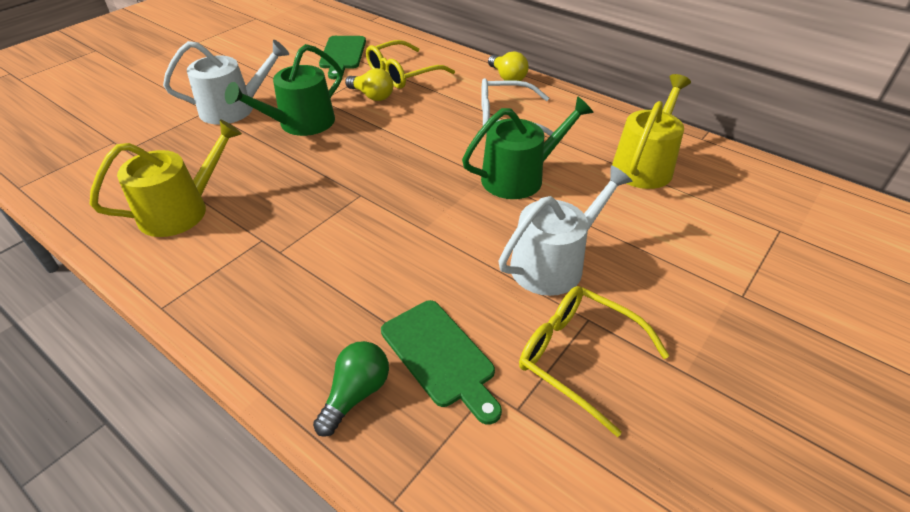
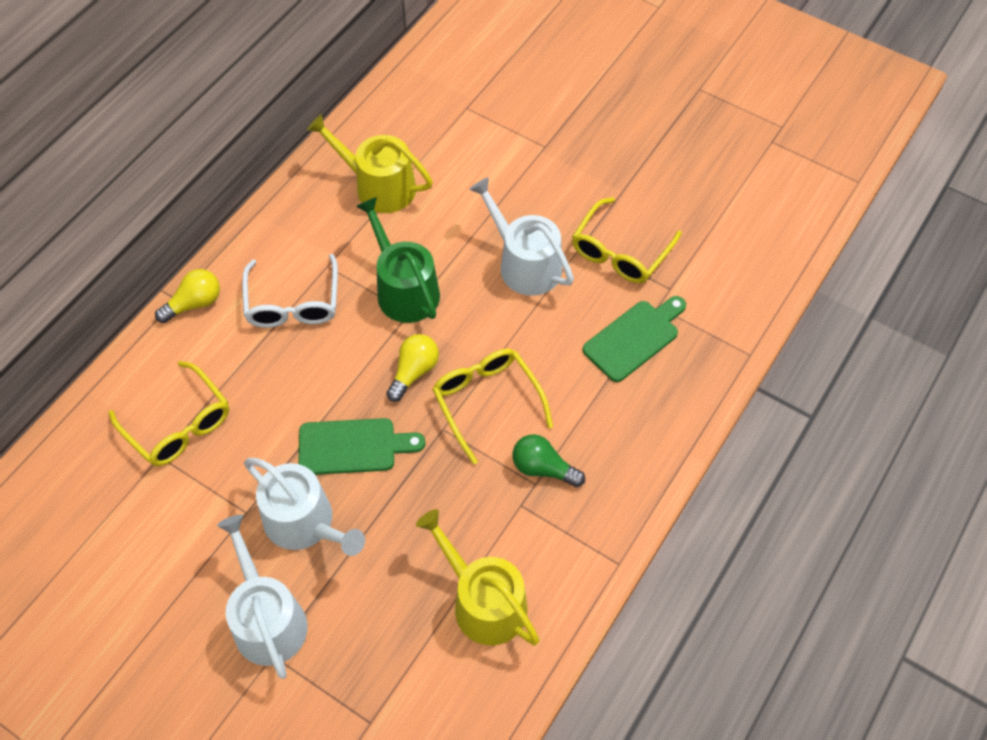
camera: 95 degrees left, 15 degrees up
(300, 123) = (305, 523): green watering can -> white watering can
(342, 55) = (114, 513): green cutting board -> green cutting board (353, 447)
(356, 394) = (677, 389): green light bulb -> green light bulb (543, 468)
(372, 96) = (237, 452): yellow light bulb -> yellow light bulb (414, 372)
(381, 224) = (487, 402): none -> yellow glasses

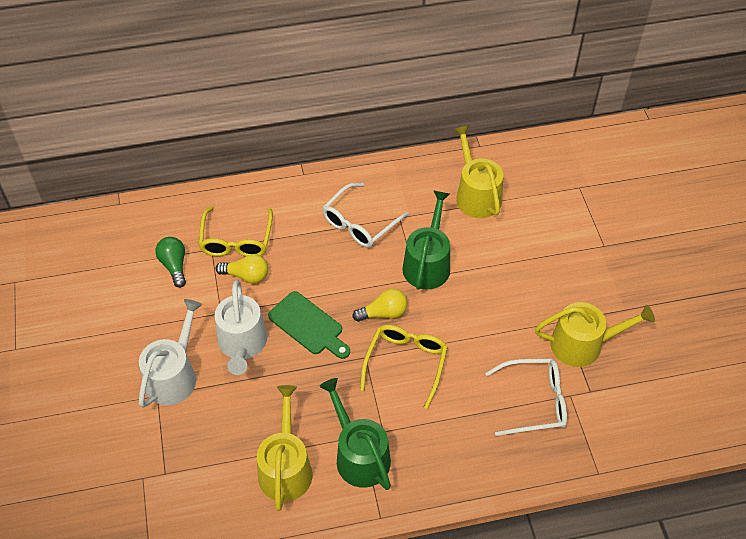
camera: 45 degrees right, 5 degrees down
(194, 303) = (310, 184): yellow light bulb -> yellow light bulb (246, 275)
(524, 264) = (514, 304): white watering can -> none
(538, 525) = (359, 455): none -> green watering can
(543, 468) = (396, 427): green light bulb -> green light bulb (174, 265)
(621, 251) = (583, 344): yellow glasses -> yellow watering can
(634, 338) = (533, 401): green cutting board -> white glasses

